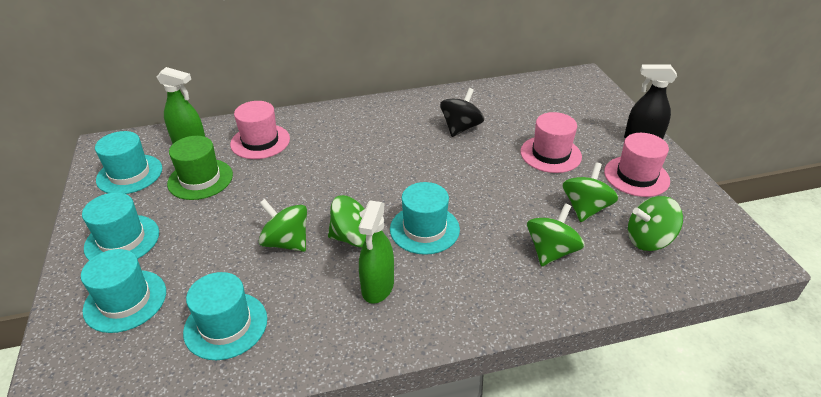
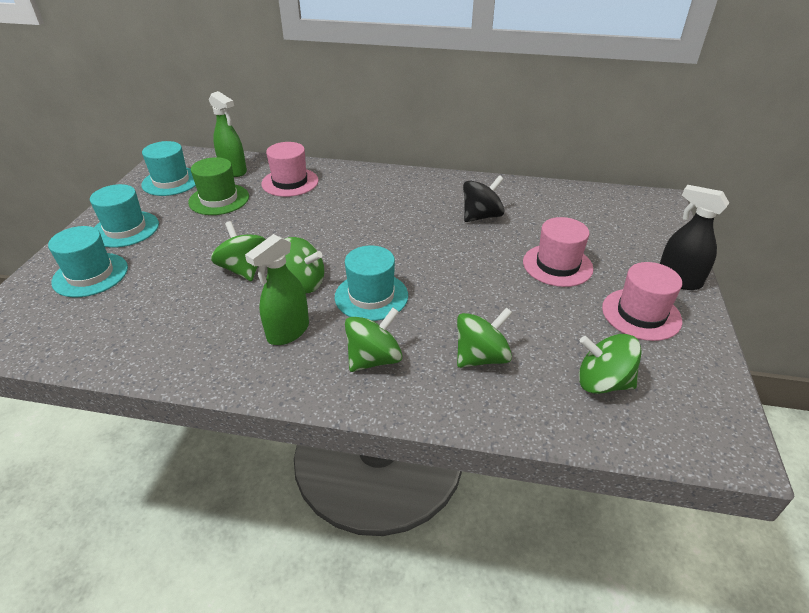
camera: 25 degrees right, 0 degrees up
(226, 325) = (143, 319): turquoise hat -> none
(585, 208) = (553, 328): green spinning top -> green spinning top (374, 359)

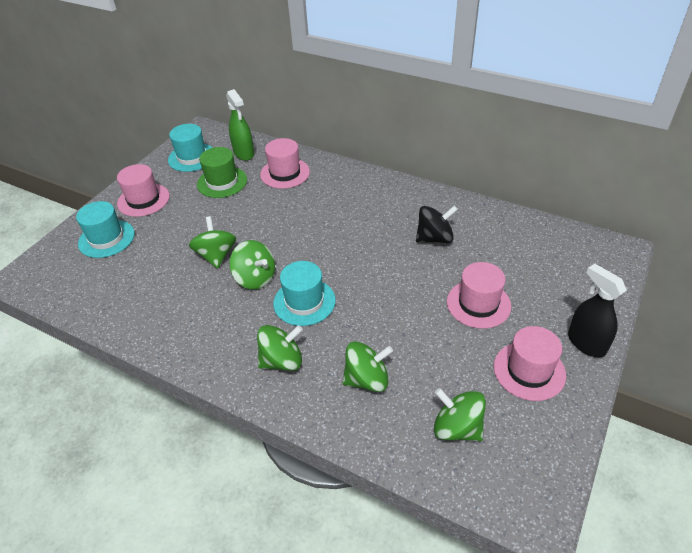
camera: 20 degrees right, 5 degrees up
(125, 229) = (143, 200): turquoise hat -> pink hat
(288, 332) = (227, 321): green spray bottle -> none

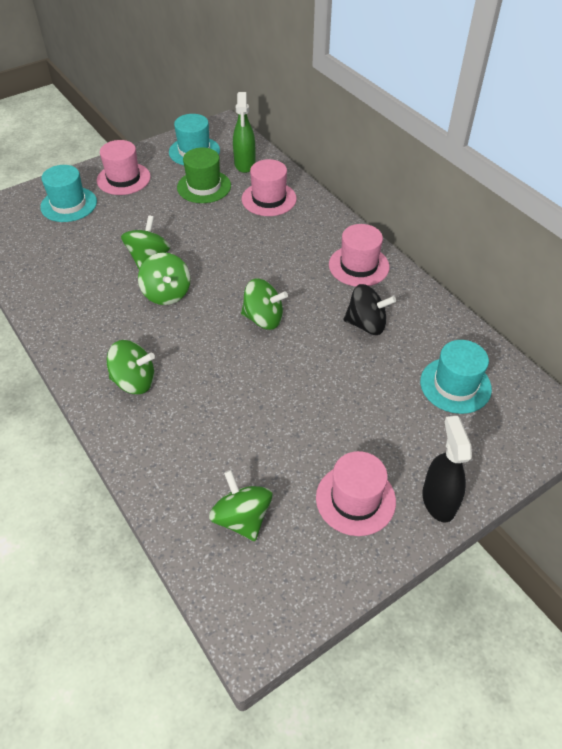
camera: 25 degrees right, 5 degrees up
(304, 302) = (193, 335): turquoise hat -> turquoise hat (455, 385)
(367, 379) = (195, 433): green spinning top -> green spinning top (263, 319)
(478, 304) = (358, 410): pink hat -> pink hat (358, 266)

